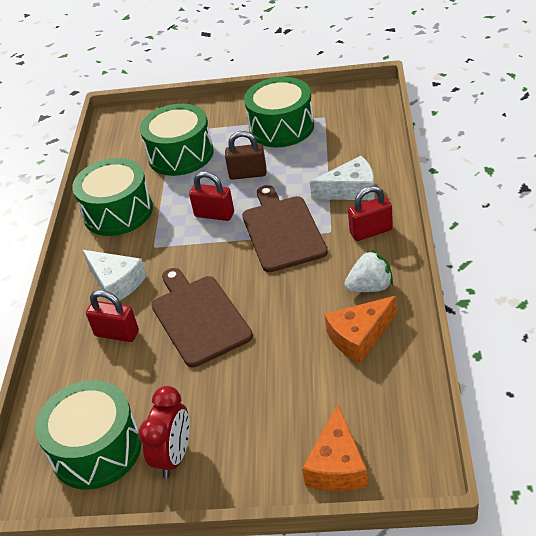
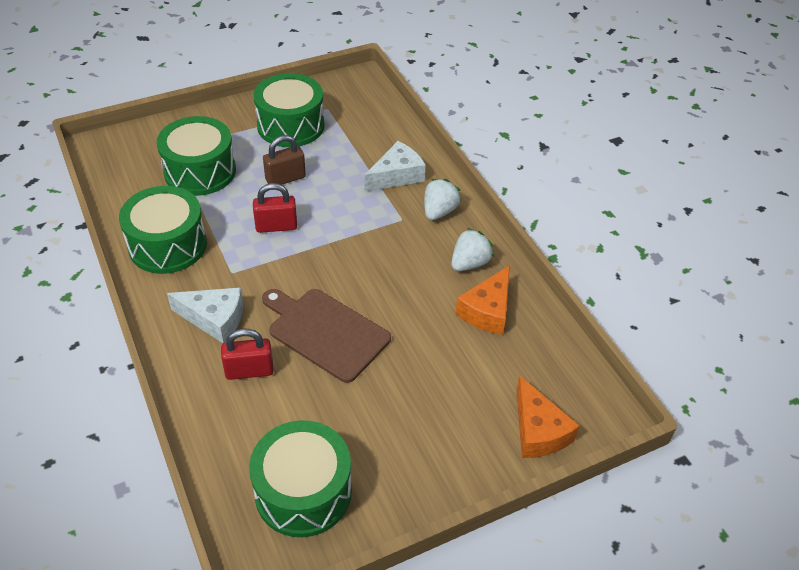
camera: 35 degrees left, 5 degrees up
(174, 456) = (386, 472): red clock -> none
(282, 231) = (355, 228): brown cutting board -> none
(371, 231) = (439, 211): red padlock -> white strawberry

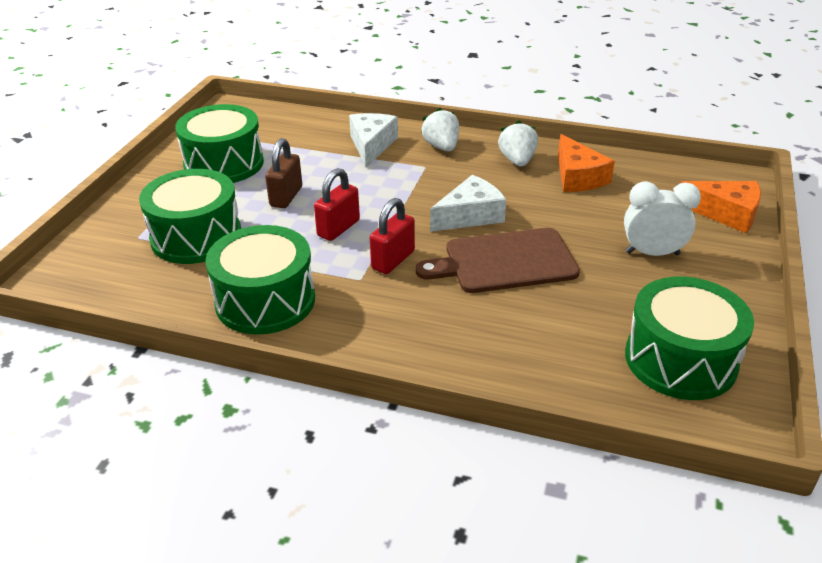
camera: 45 degrees left, 10 degrees down
(214, 319) = (407, 316): white cheese -> white cheese (470, 216)
(249, 371) = (499, 325): red padlock -> red padlock (393, 260)
(425, 411) = (652, 253): none -> white clock

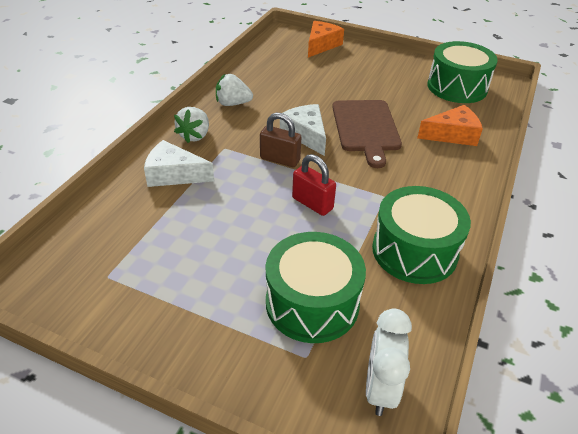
camera: 85 degrees left, 5 degrees up
(224, 164) = (166, 285): green drum -> none
(286, 196) = (251, 235): brown padlock -> brown padlock (280, 159)
(393, 260) = (361, 177): red padlock -> none
(441, 147) = (195, 136): white strawberry -> white strawberry turned 60 degrees counterclockwise
(577, 177) = (265, 83): orange cheese -> orange cheese (452, 135)
(652, 253) = (360, 75): white clock -> white clock (380, 388)

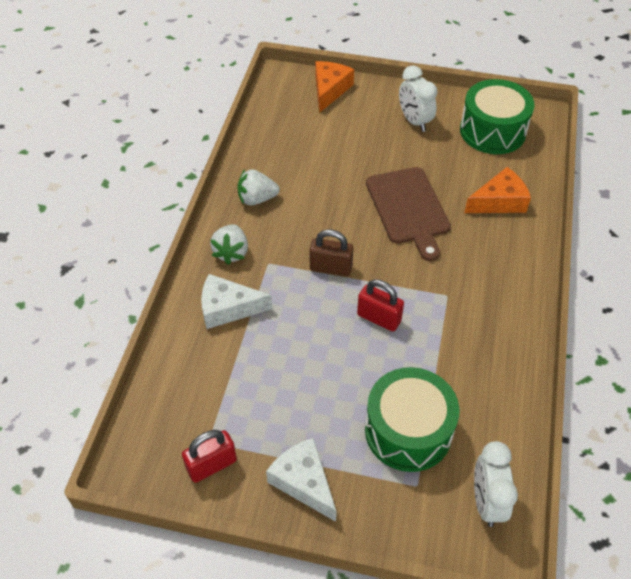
camera: 10 degrees left, 10 degrees up
(100, 297) = (212, 465): none -> red padlock
(306, 135) = (348, 229): white cheese -> white cheese (304, 482)
(388, 72) = (414, 121): none -> white clock
(414, 251) = (488, 355): green drum -> none

